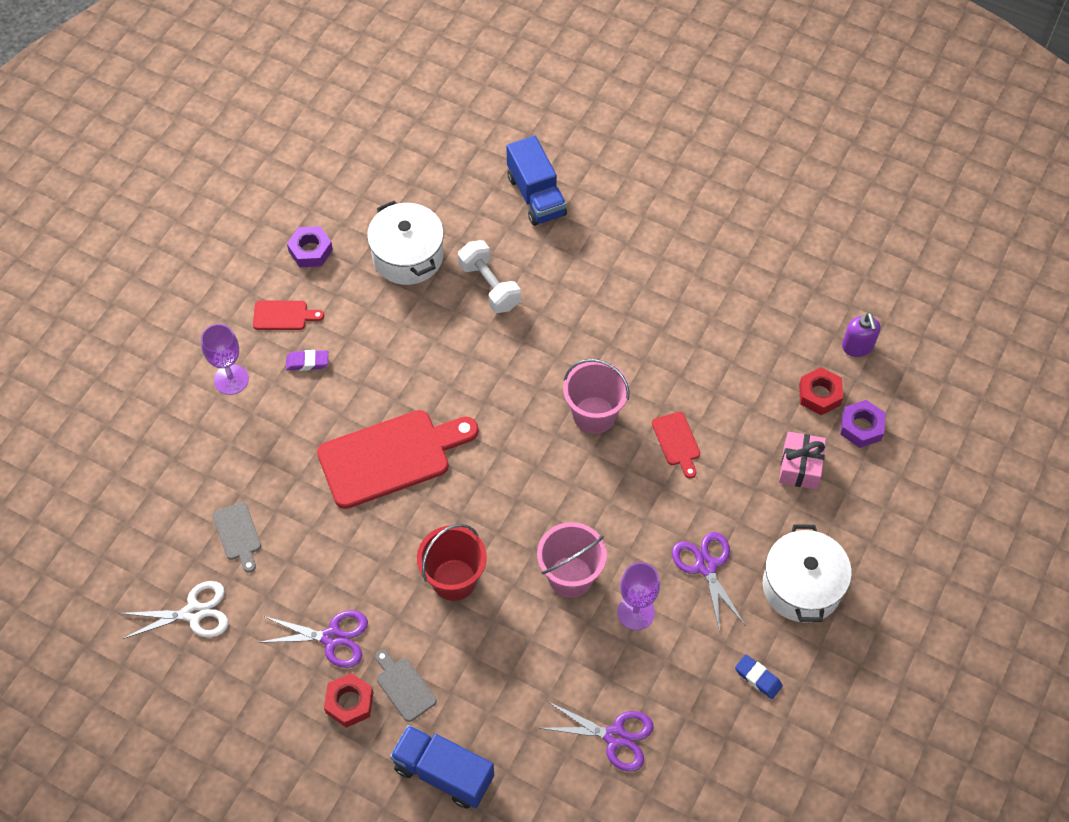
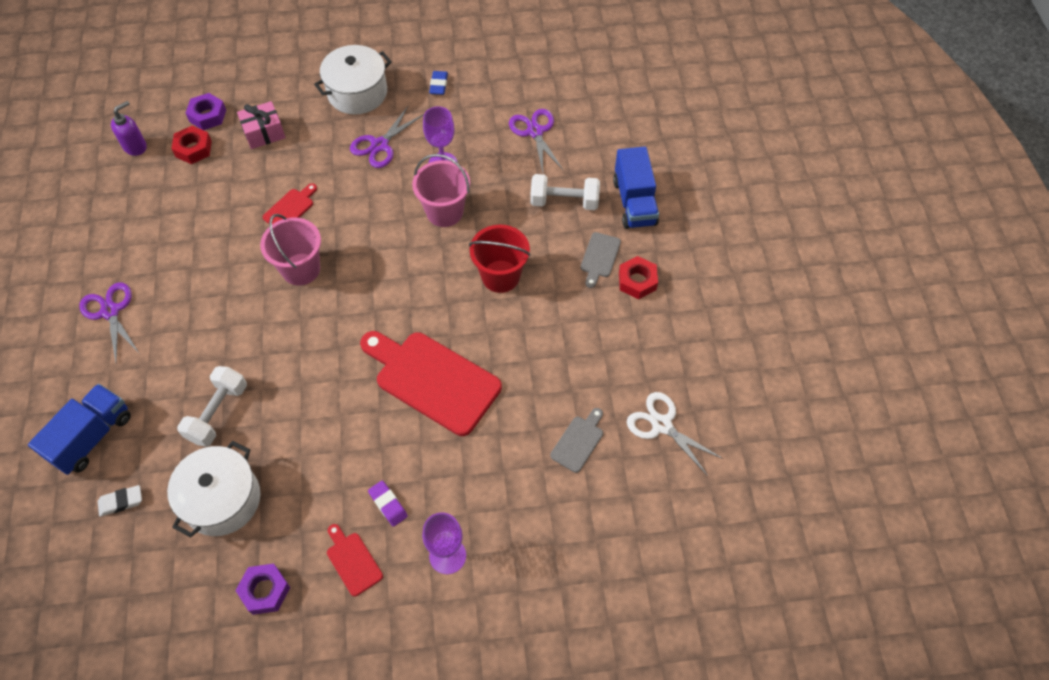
camera: 125 degrees left, 0 degrees up
(332, 638) = (603, 321): purple scissors -> purple scissors (110, 311)
(461, 193) = (121, 502): none -> white eraser
(498, 701) = (564, 201): none -> white dumbbell

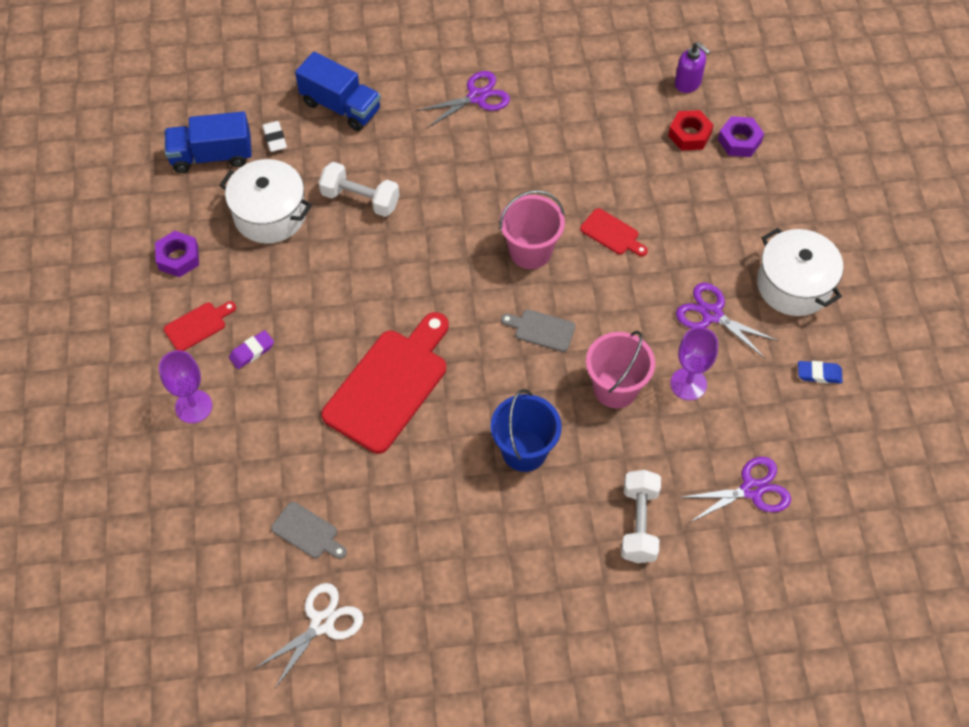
camera: 90 degrees right, 0 degrees up
(264, 133) = (719, 197): pink gift -> none
(500, 276) = (524, 451): red bucket -> blue bucket
(599, 257) = (554, 563): grey cutting board -> grey cutting board (541, 330)
(634, 202) = (643, 610): blue truck -> blue truck (212, 156)
(637, 281) = (519, 607): red nut -> none

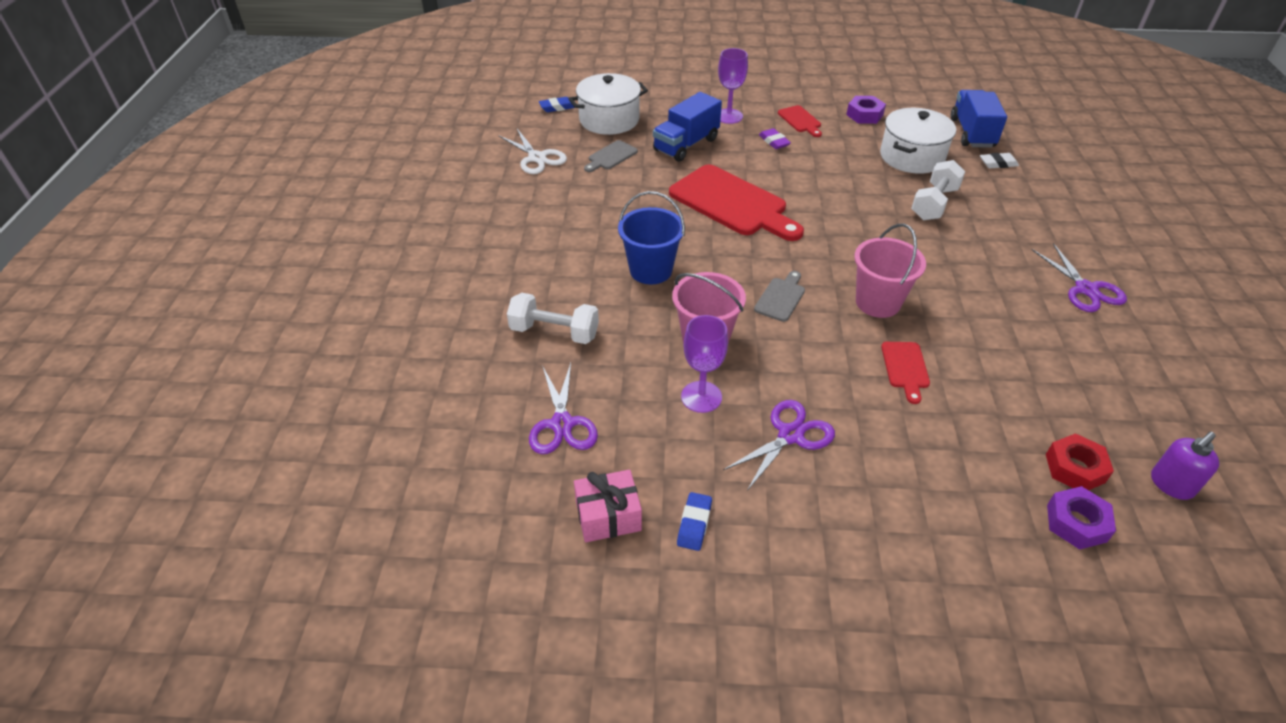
camera: 100 degrees right, 15 degrees down
(186, 629) = (557, 107): none -> blue eraser
(341, 106) = (1047, 201): blue truck -> blue truck (686, 145)
(612, 233) = (905, 368): red cutting board -> red cutting board turned 45 degrees counterclockwise
(794, 285) = (831, 529): white pot -> white pot (609, 120)
(832, 435) = (608, 516): none -> pink gift

